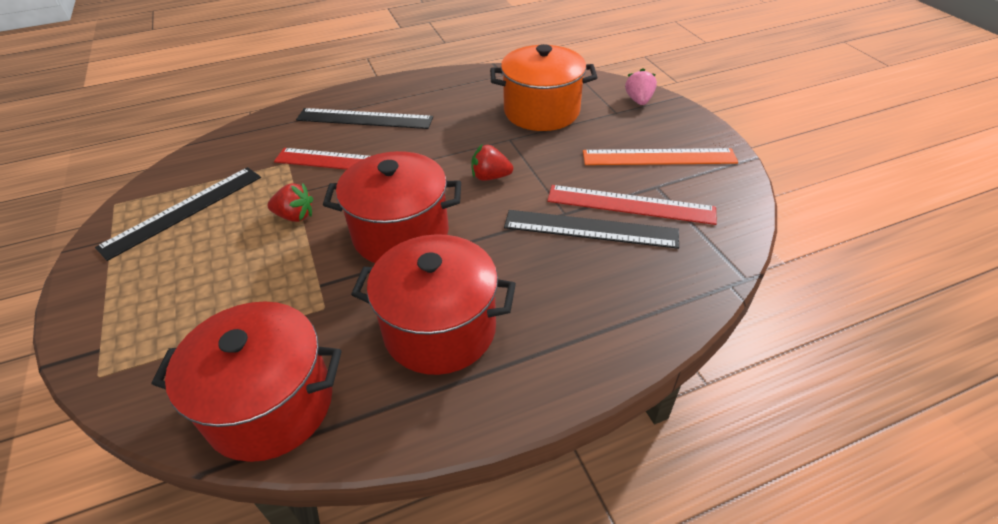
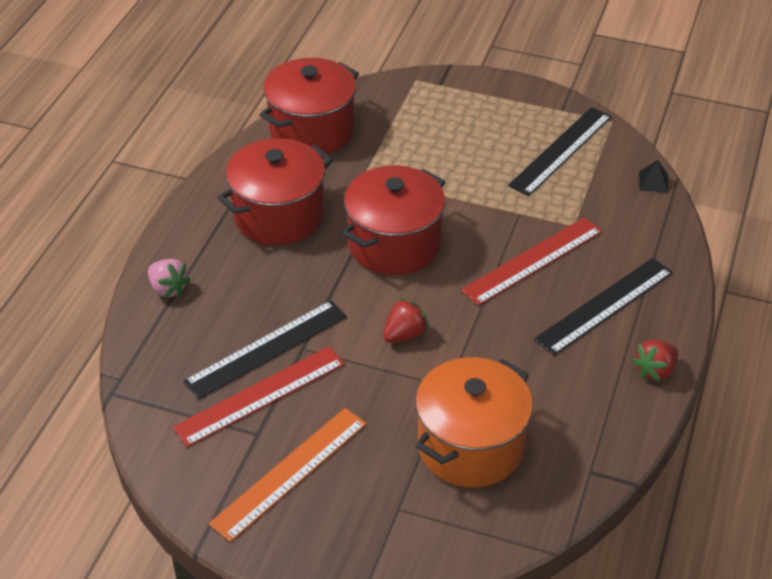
camera: 130 degrees right, 0 degrees up
(183, 211) = (560, 150): black ruler -> black ruler turned 45 degrees clockwise
(198, 152) = (653, 182): none -> black pyramid
(295, 216) = (485, 201): red strawberry -> red strawberry (655, 371)
(639, 100) = (397, 550): pink strawberry -> pink strawberry (168, 289)

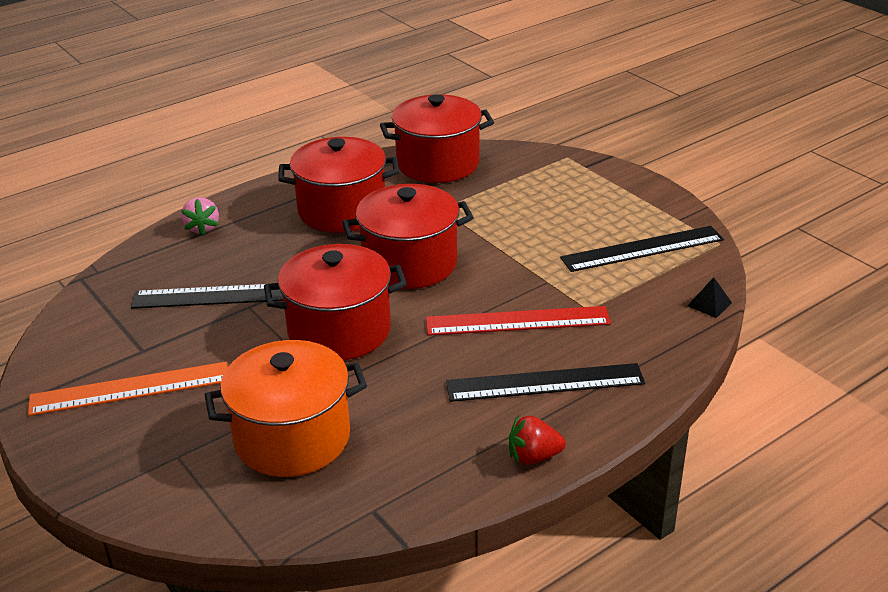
camera: 35 degrees right, 10 degrees down
(260, 395) = (176, 325): red ruler -> none
(404, 334) = (339, 331): red strawberry -> red pot

